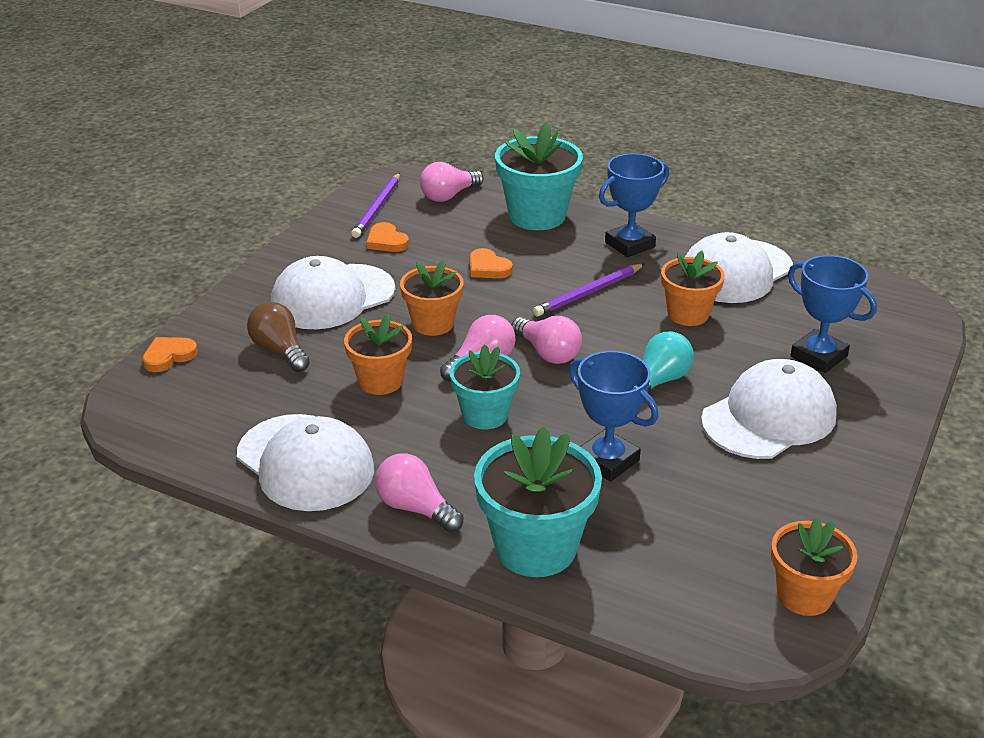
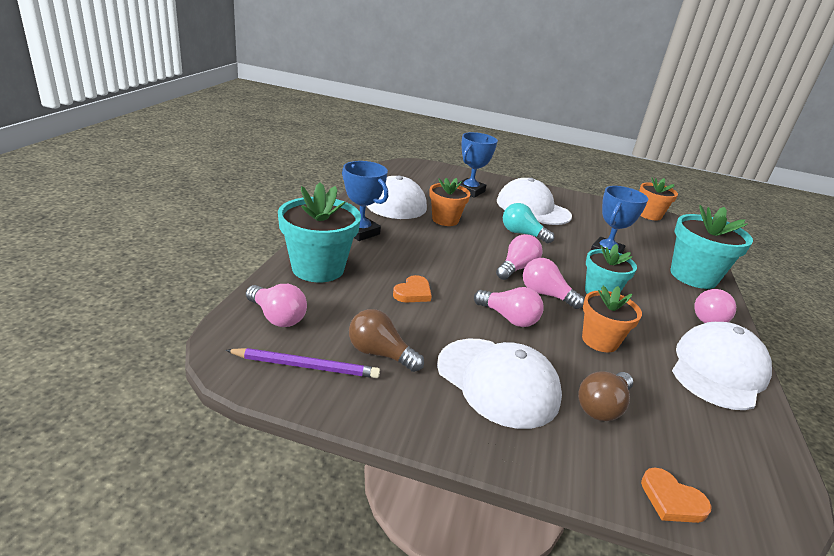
camera: 105 degrees left, 5 degrees down
(386, 241) = (380, 354): orange heart -> brown light bulb
(433, 323) = (509, 318): orange flower pot -> pink light bulb
(588, 293) = (434, 251): purple pencil -> none

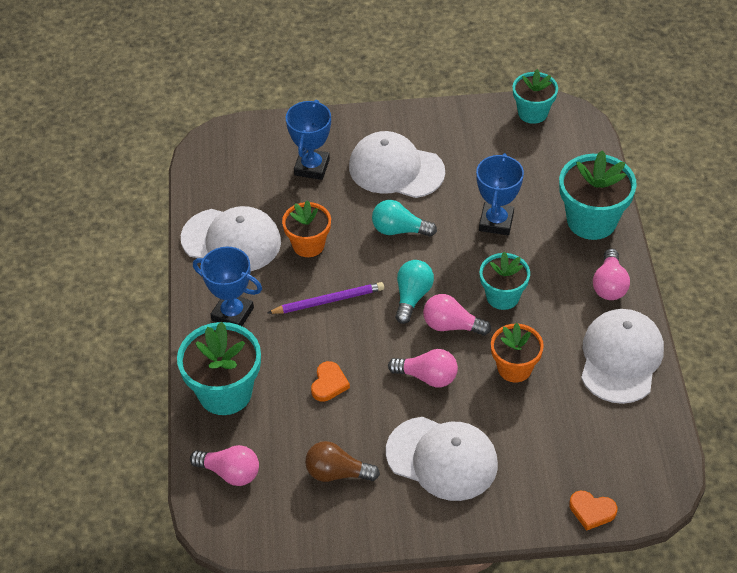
camera: 15 degrees left, 20 degrees up
(306, 366) = (287, 513): purple pencil -> purple pencil (328, 300)
(517, 268) = (412, 297): pink light bulb -> turquoise light bulb
(602, 407) = (530, 447): brown light bulb -> none
(649, 215) = (532, 113): orange flower pot -> turquoise flower pot

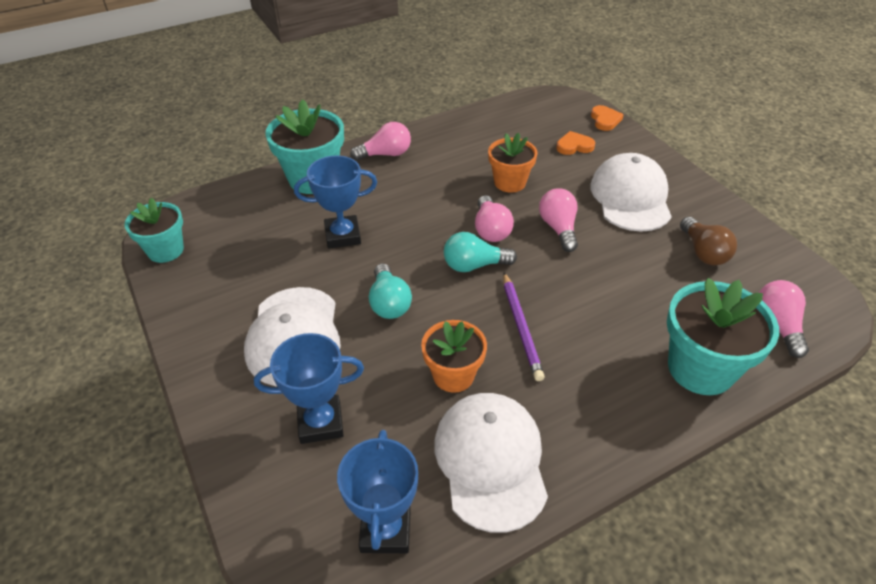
camera: 115 degrees left, 5 degrees down
(232, 314) = (599, 407): blue trophy -> blue trophy (385, 530)
(328, 300) = (521, 327): purple pencil -> purple pencil turned 150 degrees counterclockwise
(329, 383) = (620, 290): orange heart -> orange heart (574, 146)
(502, 296) = (436, 208): turquoise flower pot -> none
(621, 358) = (459, 134): white cap -> none

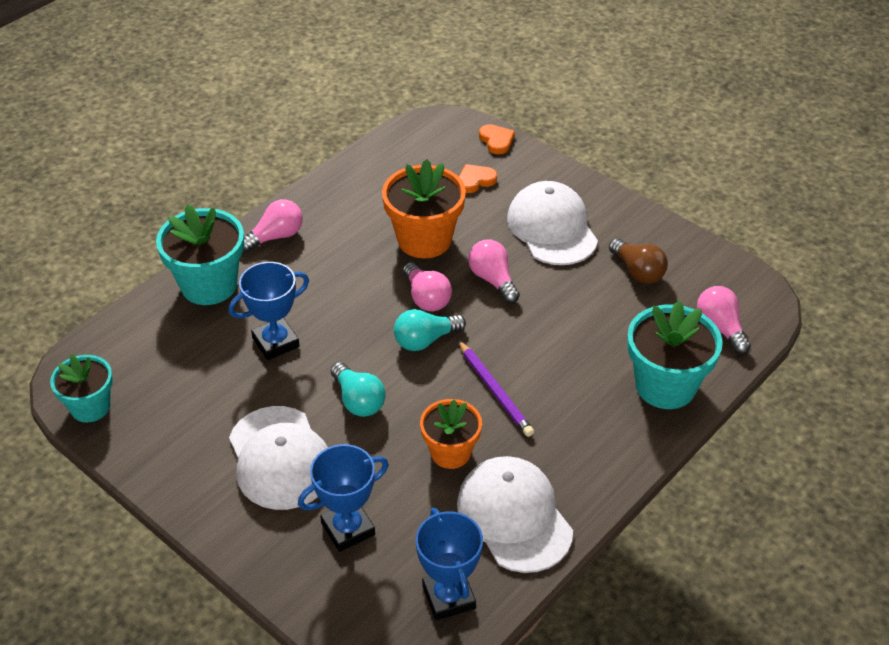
camera: 20 degrees left, 0 degrees up
(510, 182) = (424, 240): orange flower pot -> orange flower pot, size x1.56

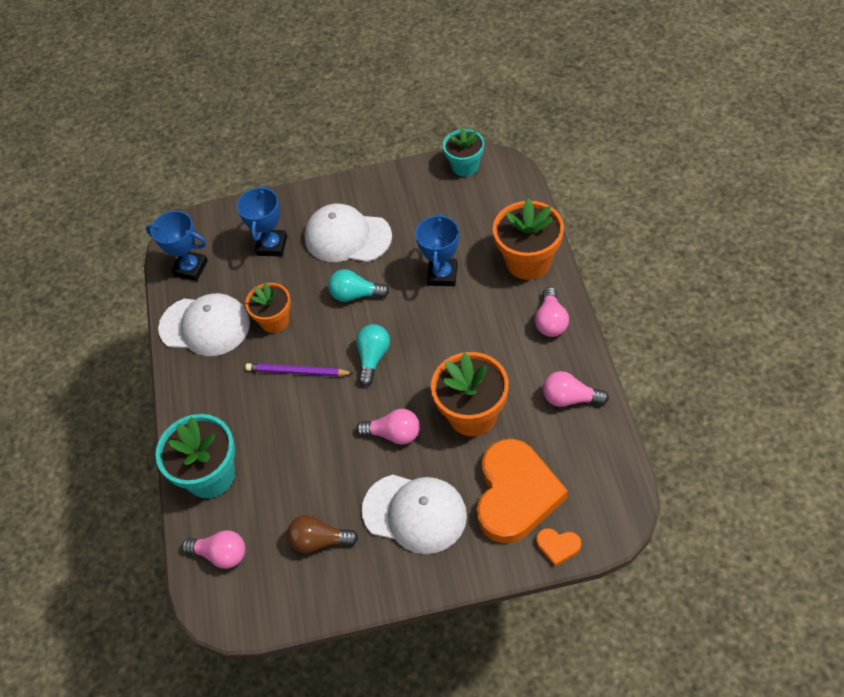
camera: 135 degrees right, 10 degrees up
(209, 285) = (528, 261): turquoise flower pot -> orange flower pot
(426, 298) = (411, 381): pink light bulb -> pink light bulb (570, 398)
(475, 180) = (516, 494): orange heart -> orange heart, size x2.46

